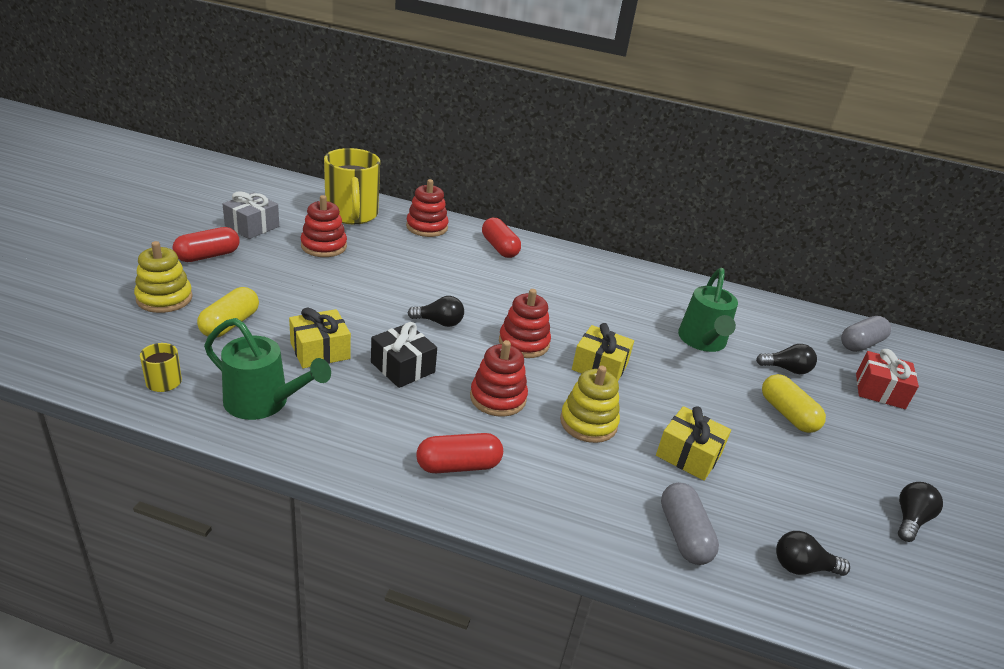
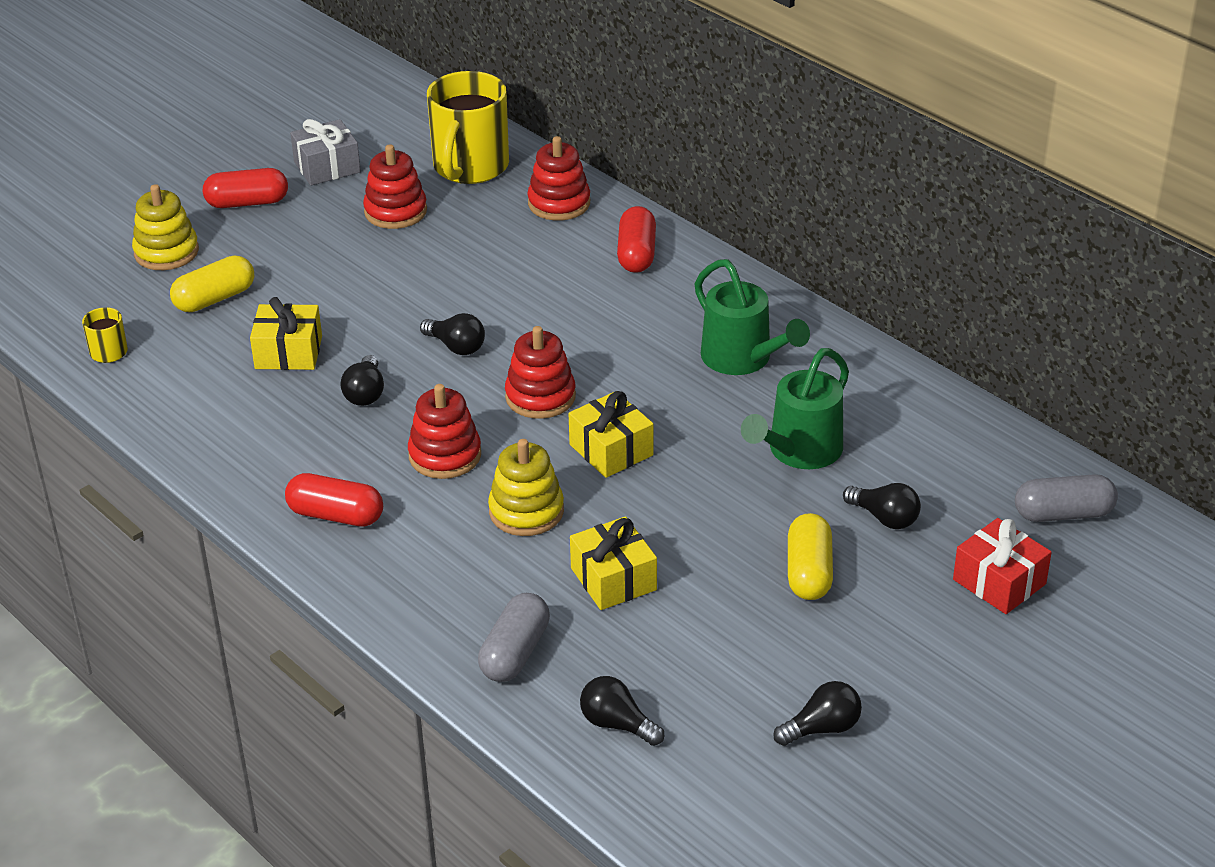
camera: 35 degrees right, 5 degrees up
(264, 402) = (190, 398): green watering can -> green watering can (743, 359)
(402, 367) = (365, 393): black gift -> black light bulb

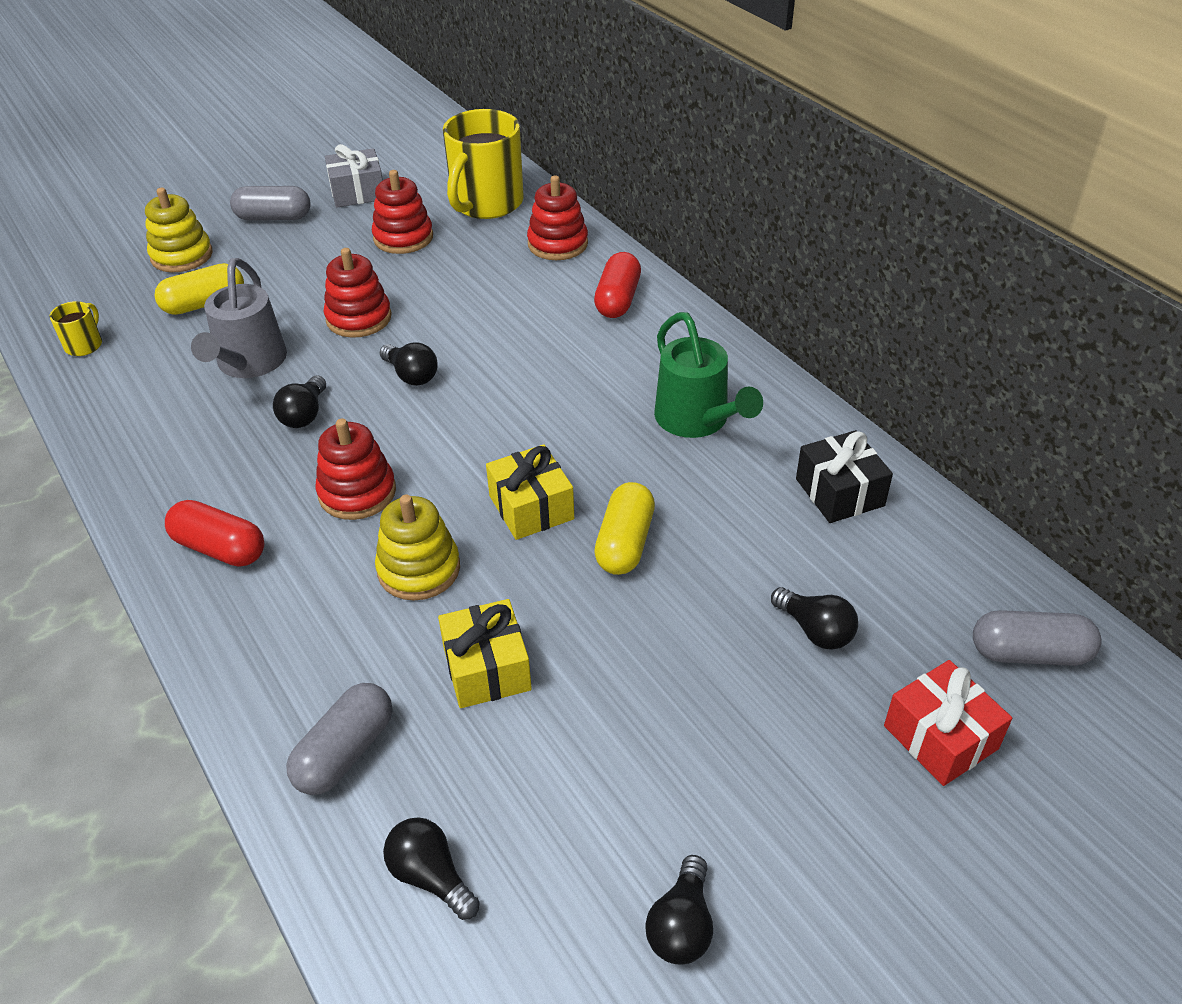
camera: 10 degrees right, 5 degrees up
(247, 202) = (274, 217): red capsule -> grey capsule
(288, 352) = (249, 364): yellow gift -> grey watering can
(540, 397) = (477, 438): red stacking toy -> red stacking toy (359, 318)
(799, 452) = (733, 535): green watering can -> none
(809, 572) = (713, 691): yellow capsule -> yellow capsule (625, 543)
(822, 728) = (681, 925): black light bulb -> black light bulb turned 120 degrees clockwise
(885, 407) = (839, 492): none -> black gift

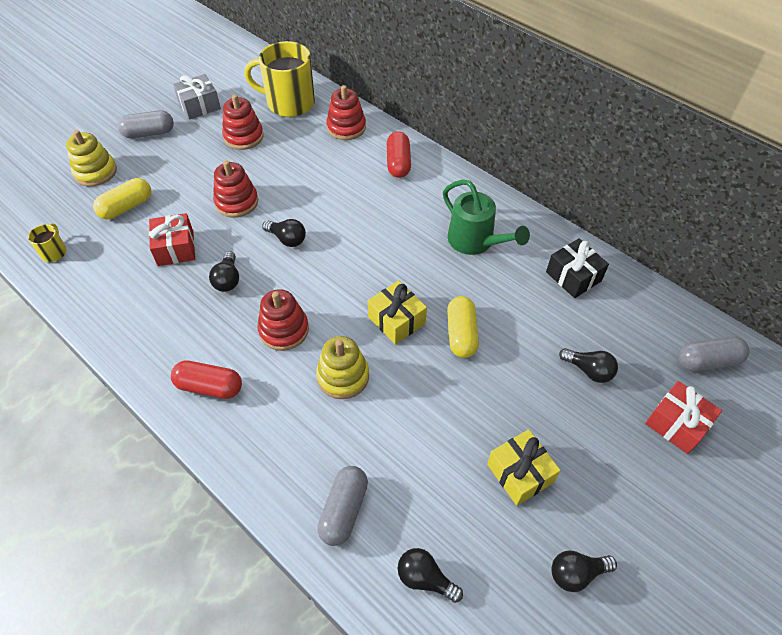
camera: 15 degrees left, 10 degrees up
(249, 364) = (175, 248): grey watering can -> red gift
(486, 203) = (289, 103): yellow mug -> yellow mug turned 90 degrees clockwise
(487, 668) = (409, 435): yellow gift -> yellow gift (520, 473)
(681, 925) = (576, 573): black light bulb -> black light bulb turned 75 degrees clockwise

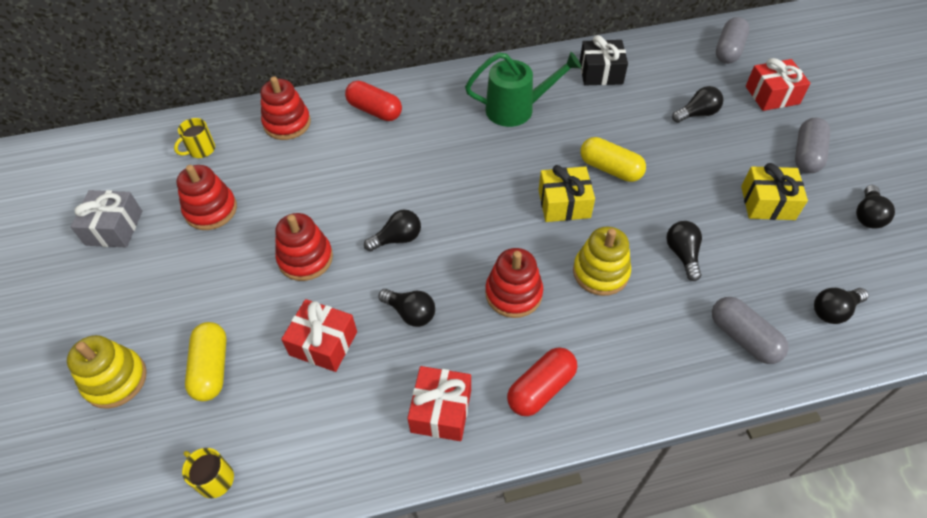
camera: 55 degrees left, 0 degrees up
(149, 133) = (106, 296): grey capsule -> grey capsule (806, 155)
(159, 337) = (441, 410): none -> red gift
(289, 103) = (201, 150): yellow mug -> yellow mug, size x0.44
(404, 427) = (682, 254): none -> black light bulb

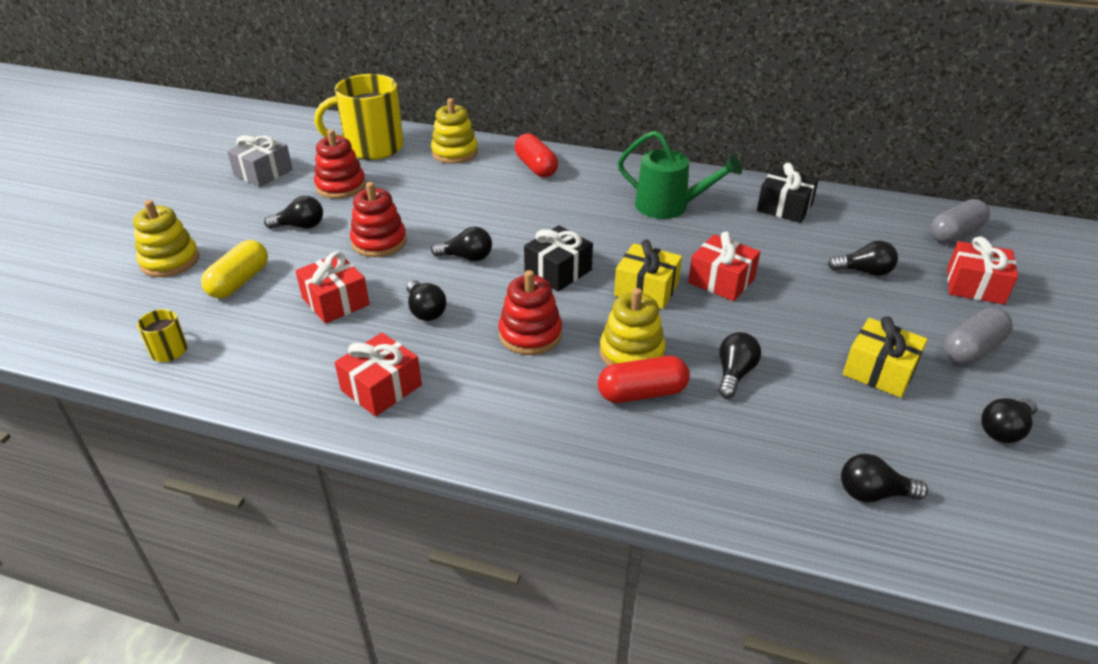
camera: 30 degrees right, 15 degrees down
(201, 150) = (372, 148): yellow mug -> yellow mug, size x2.27
(213, 275) = (300, 226): none -> black light bulb
(287, 123) = (454, 152): red stacking toy -> yellow stacking toy
(483, 218) = (558, 271): none -> black gift
(541, 388) = (485, 413): red capsule -> red capsule (642, 393)
(610, 169) = (721, 281): yellow capsule -> red gift
(743, 337) = (736, 468): grey capsule -> none

